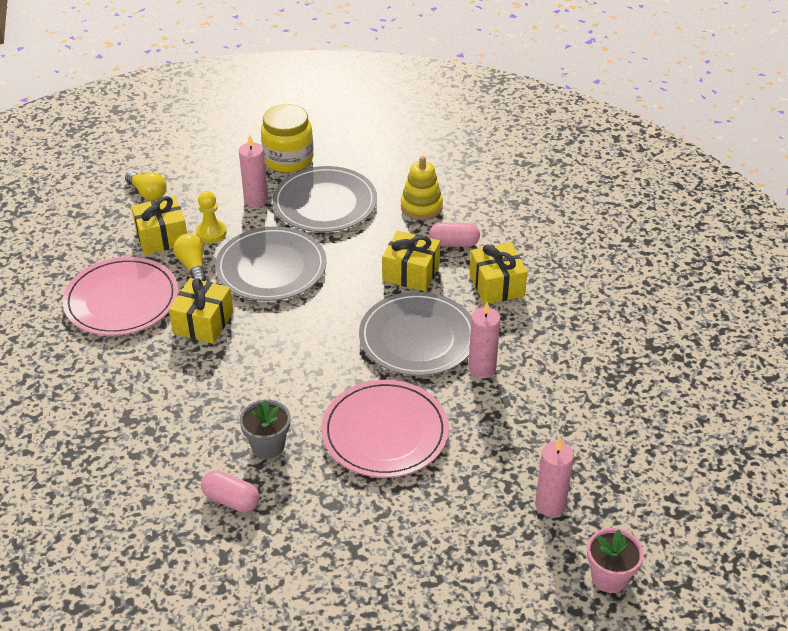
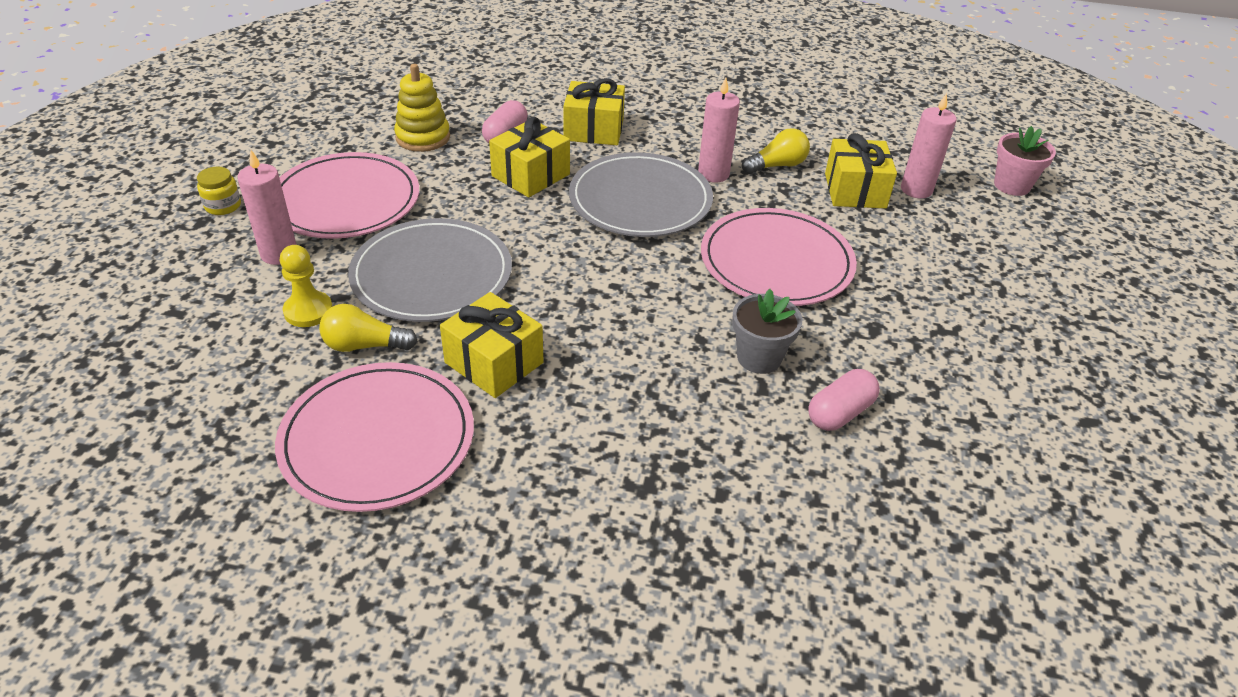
camera: 70 degrees left, 0 degrees up
(148, 193) = (146, 355): yellow light bulb -> yellow light bulb (777, 166)
(162, 237) = (269, 363): yellow gift -> yellow gift (855, 190)
(288, 159) = (223, 206): yellow jar -> yellow jar, size x0.48
(325, 203) = (346, 201): grey plate -> pink plate

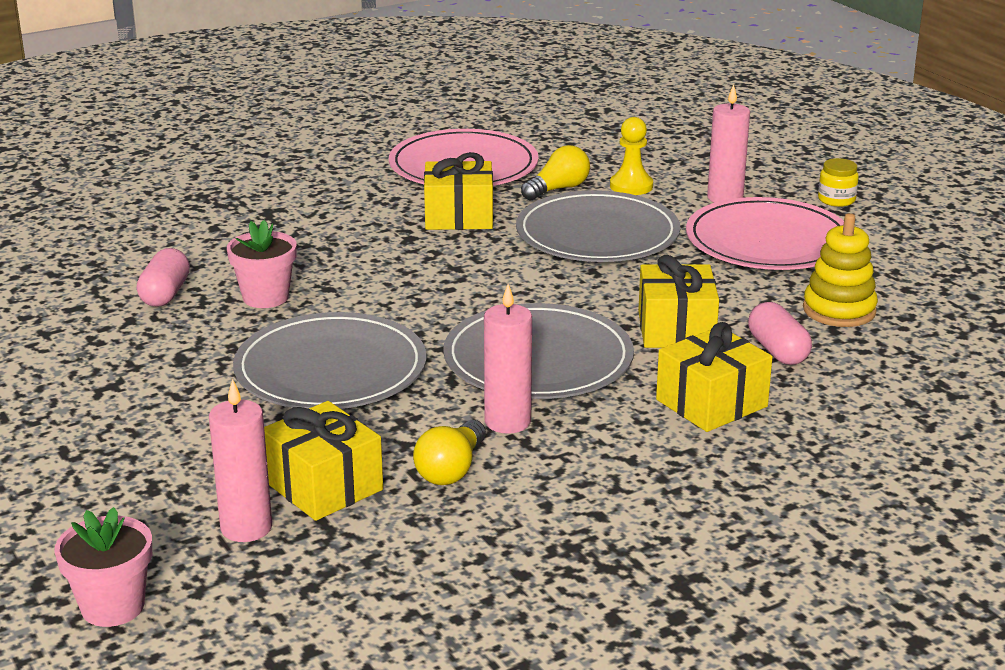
camera: 140 degrees right, 15 degrees down
(759, 358) = (265, 297): grey flower pot -> pink flower pot
(776, 262) = (330, 369): pink plate -> grey plate

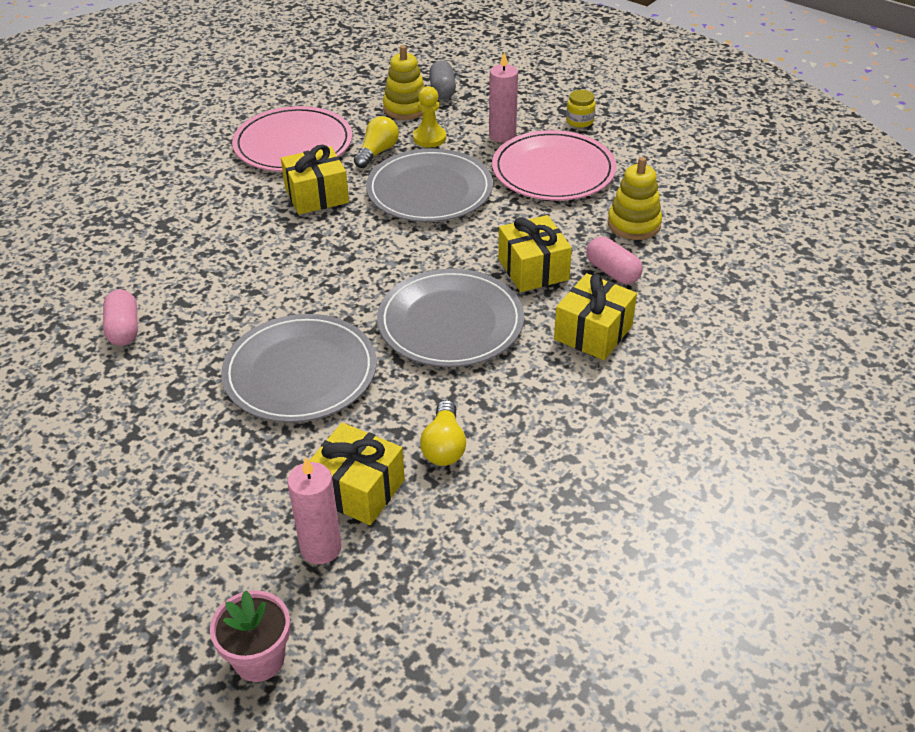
camera: 20 degrees left, 15 degrees up
(265, 297) = (209, 312): pink flower pot -> none
(507, 422) = (460, 388): pink candle -> none
(621, 154) = (406, 108): none -> yellow stacking toy
(678, 145) = (442, 91): none -> grey capsule

